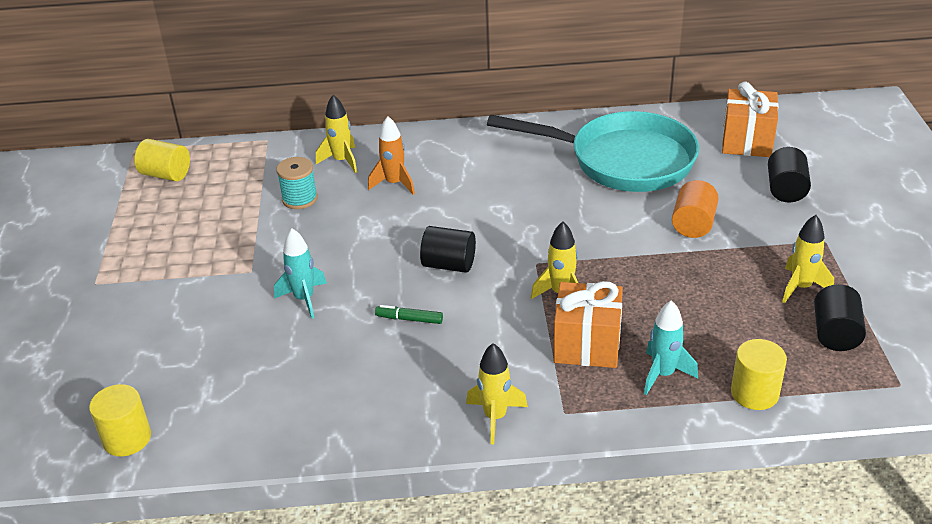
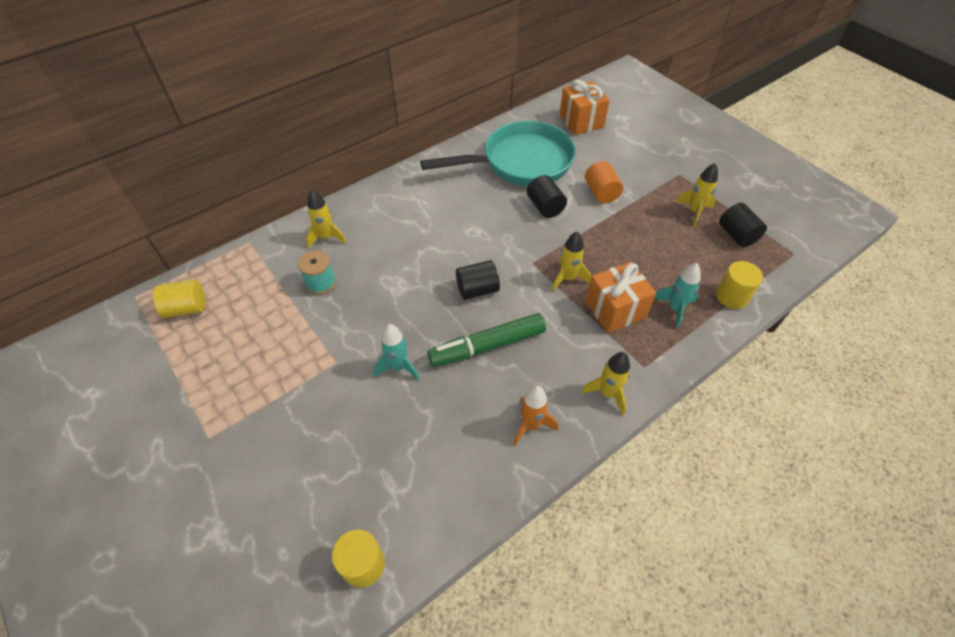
camera: 35 degrees left, 15 degrees up
(394, 184) = (383, 241): orange rocket -> orange rocket (530, 425)
(409, 319) = (488, 346): green marker -> green marker, size x2.24
(786, 190) = (630, 147): black cylinder -> black cylinder (545, 207)

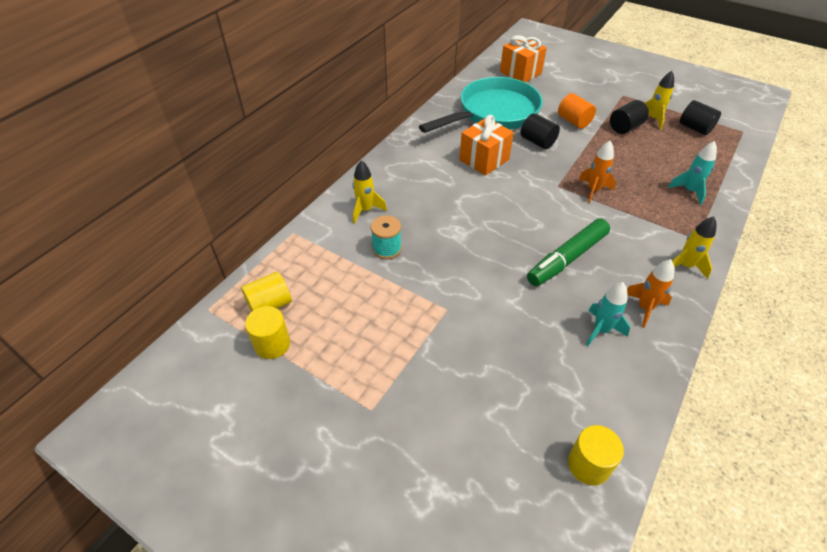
camera: 20 degrees left, 5 degrees down
(398, 367) = (504, 296): turquoise rocket -> turquoise rocket (601, 330)
(477, 290) = (528, 218): black cylinder -> black cylinder (625, 127)
(567, 278) = (593, 190): yellow rocket -> orange rocket
(615, 309) = (646, 203): orange gift -> orange gift (484, 160)
(732, 296) = (722, 171): yellow cylinder -> yellow cylinder (272, 344)

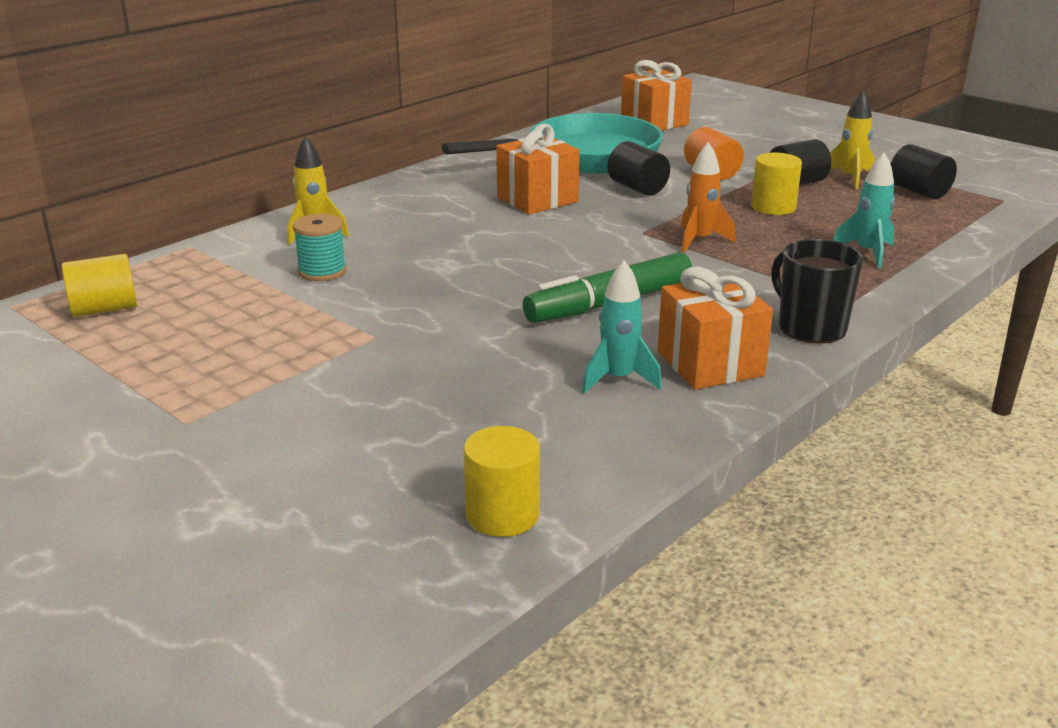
camera: 10 degrees right, 20 degrees down
(272, 344) = (81, 346): yellow cylinder -> yellow cylinder (773, 207)
(644, 308) = (710, 363): orange rocket -> orange gift
(685, 266) = (810, 327): yellow rocket -> black mug

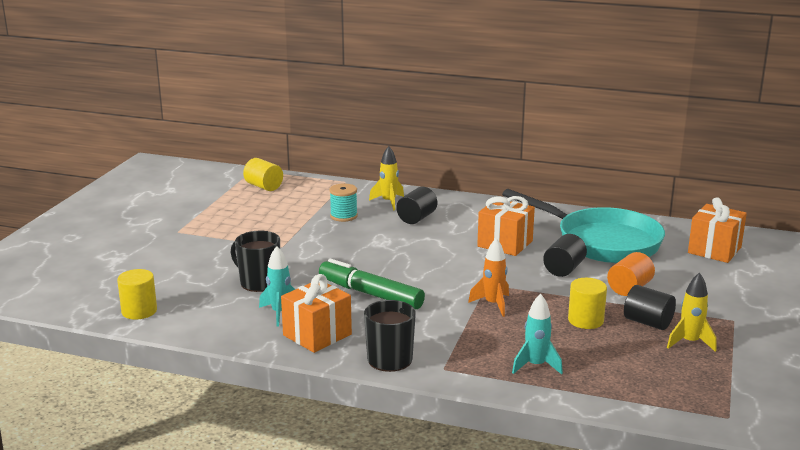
camera: 65 degrees right, 5 degrees down
(492, 378) = (259, 282): none -> black mug
(918, 192) = (697, 375): black cylinder -> black cylinder (416, 218)

